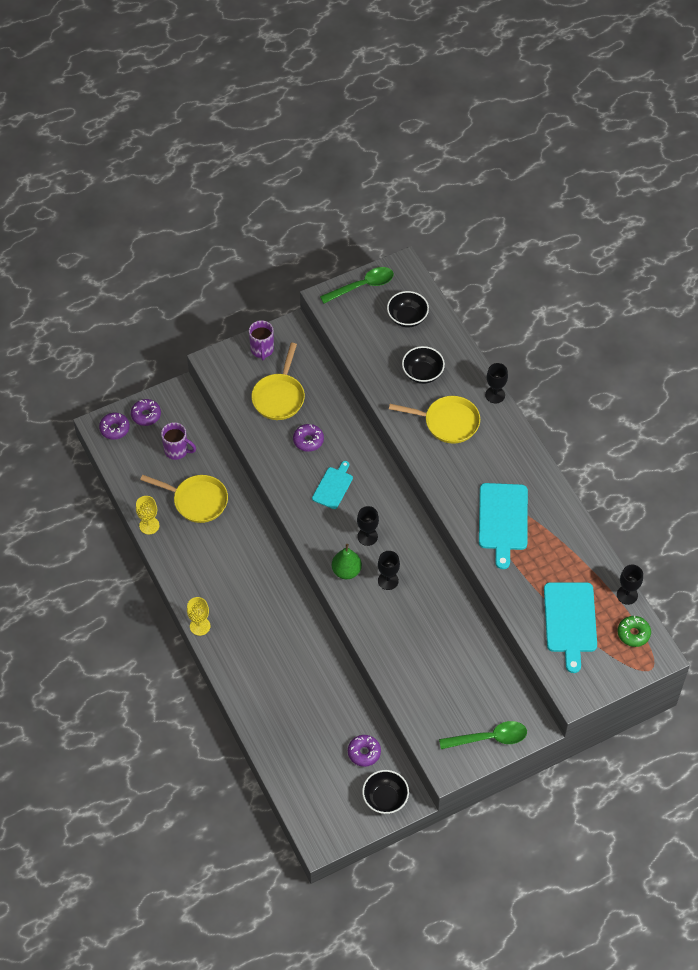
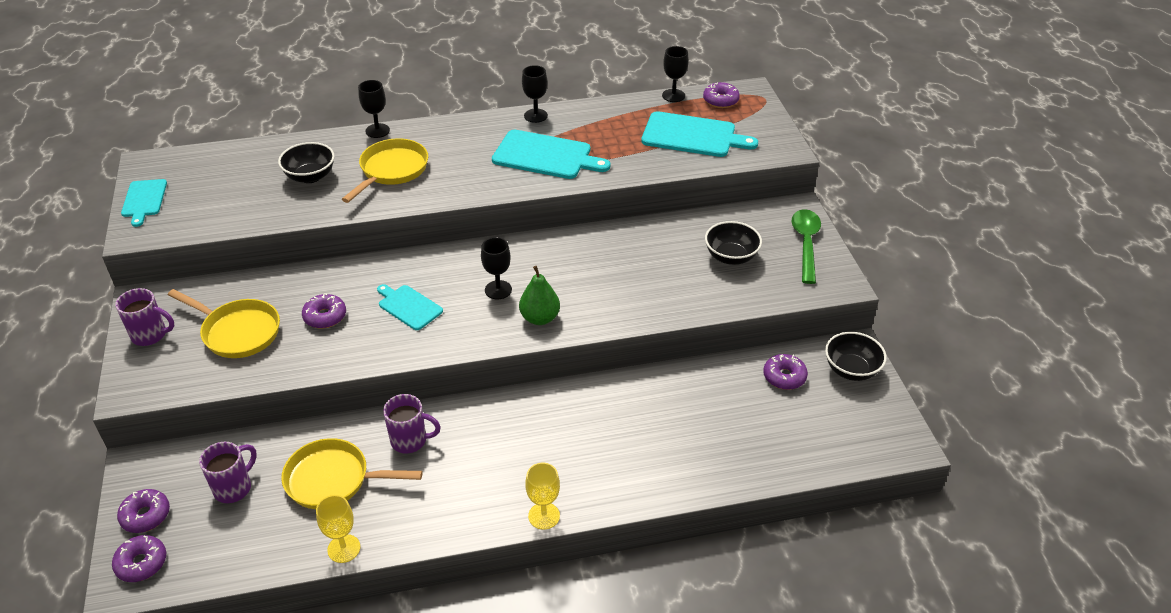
camera: 75 degrees left, 15 degrees down
(197, 501) = (333, 479): yellow pan -> yellow pan turned 120 degrees counterclockwise
(239, 532) = (410, 441): none -> purple mug
(362, 286) = (144, 200): green spoon -> turquoise cutting board
(388, 580) = (569, 284): black goblet -> black goblet (535, 116)
(407, 318) = (222, 173): black bowl -> black bowl (731, 257)
(633, 633) = (720, 100): green donut -> purple donut

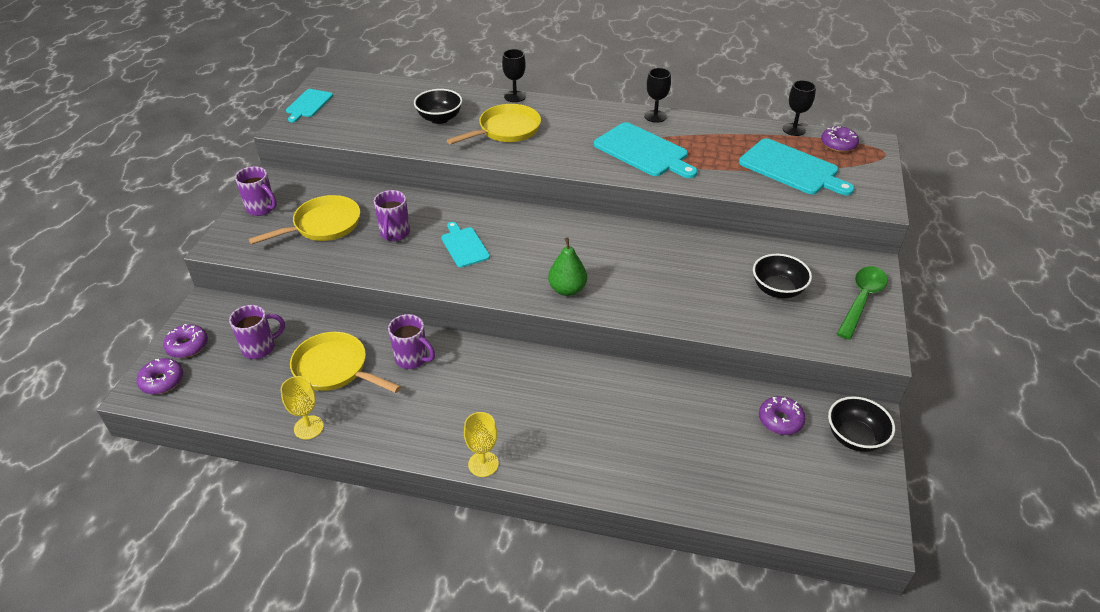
camera: 25 degrees right, 0 degrees up
(237, 332) = (323, 225): yellow pan -> yellow pan turned 90 degrees counterclockwise
(325, 316) = (394, 234): purple donut -> purple mug
(498, 290) = (546, 255): black goblet -> none

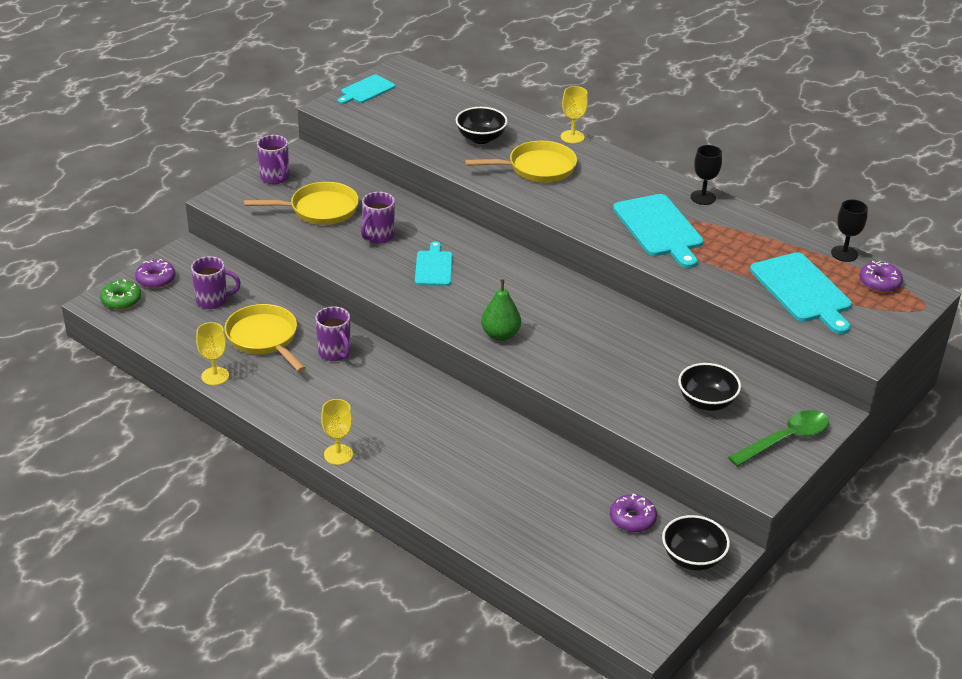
camera: 25 degrees right, 5 degrees down
(162, 381) = (121, 300): purple donut -> green donut
(514, 96) = (572, 137): black goblet -> yellow goblet

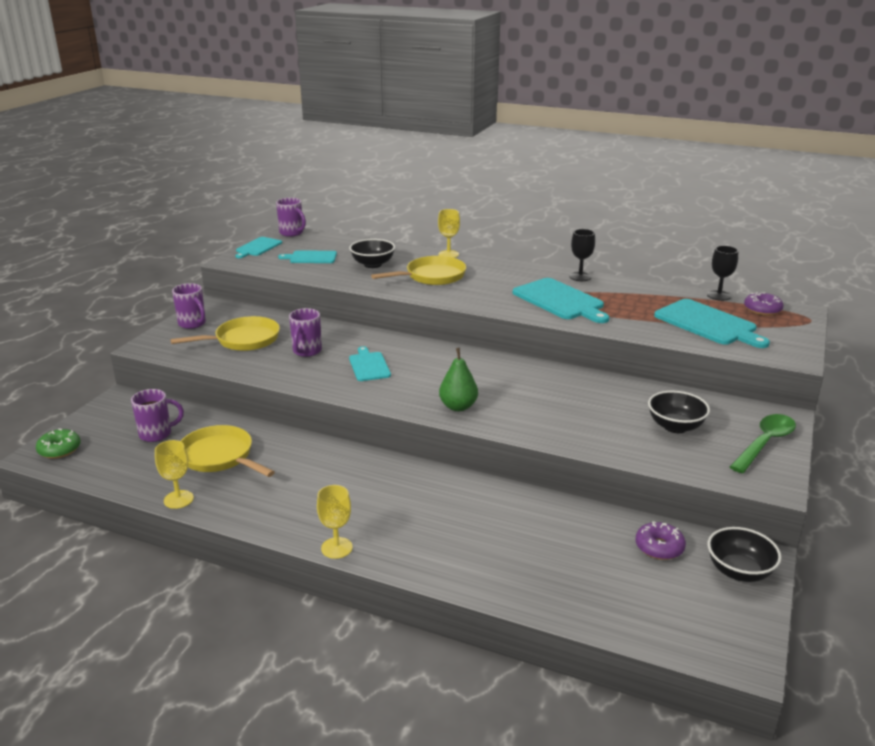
camera: 15 degrees left, 10 degrees down
(156, 279) = (92, 426): purple donut -> none
(335, 353) = (296, 457): purple mug -> purple mug (292, 233)
(418, 116) = (311, 257): none -> turquoise cutting board

